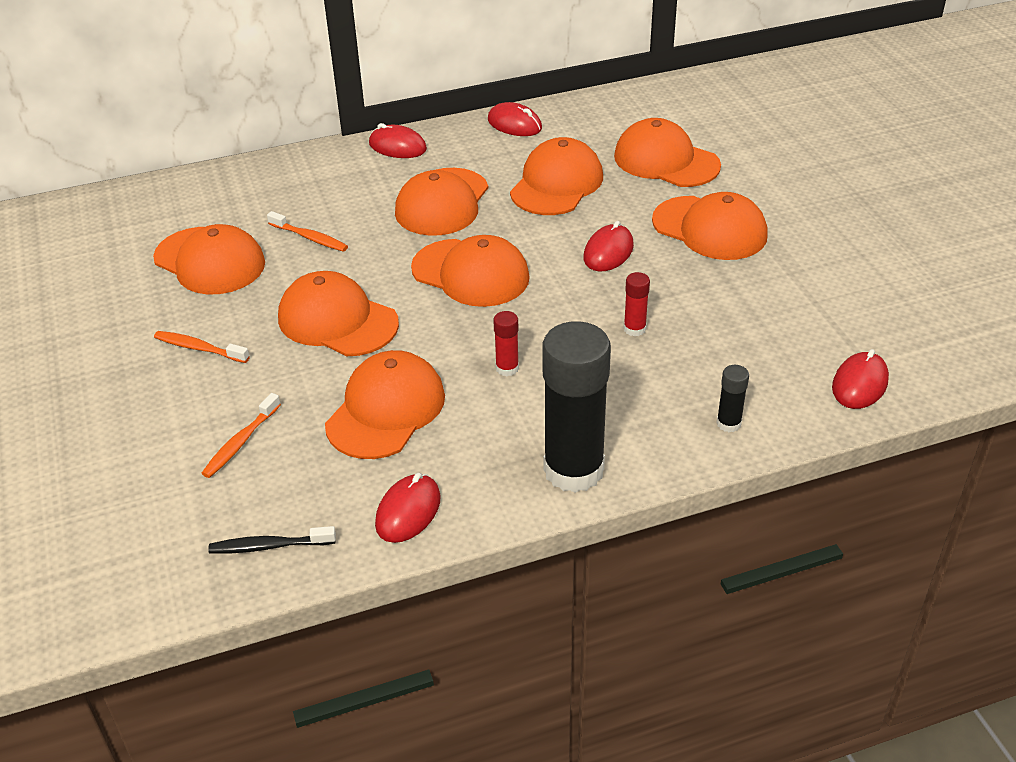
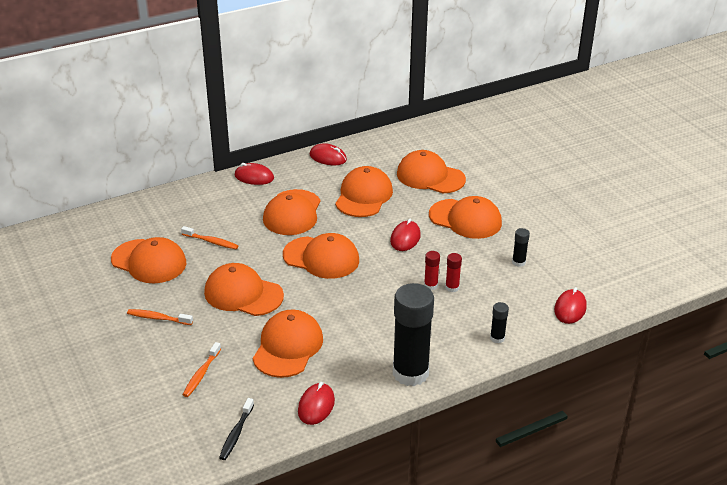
camera: 10 degrees left, 5 degrees down
(269, 546) = (236, 434): black toothbrush -> black toothbrush turned 60 degrees counterclockwise
(507, 368) = (357, 315): red glue stick -> red glue stick (452, 287)
(785, 302) = (518, 262): none -> black glue stick

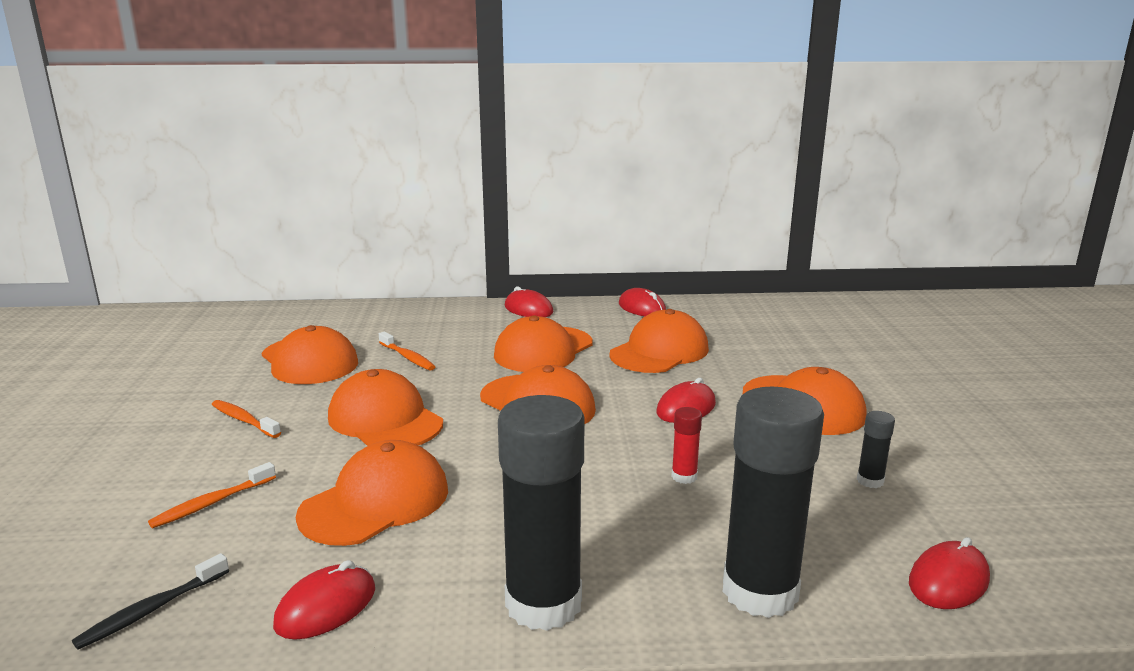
camera: 25 degrees right, 15 degrees down
(430, 176) = (776, 349): orange cap -> none
(452, 287) = (720, 488): red glue stick -> none
(497, 338) = (760, 591): black glue stick -> black glue stick, size x2.37

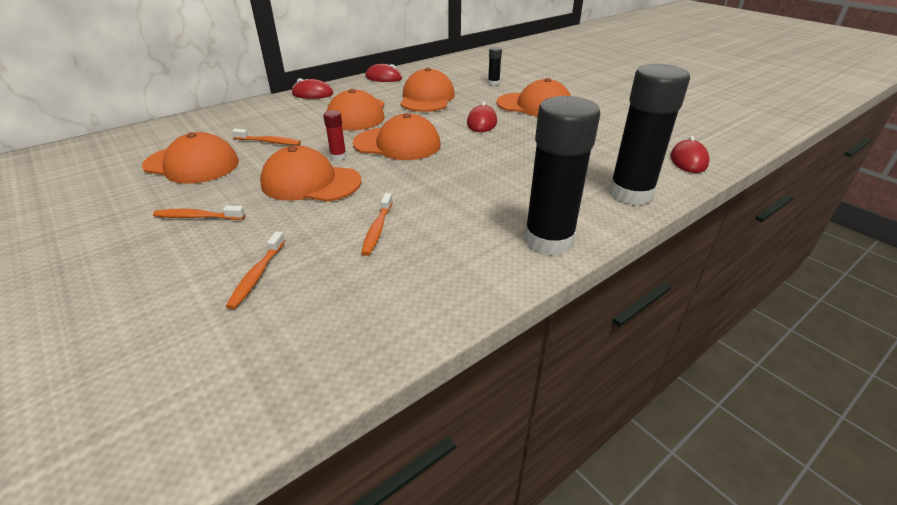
camera: 35 degrees left, 15 degrees up
(151, 610) = (317, 355): black toothbrush -> none
(326, 607) = (435, 296): red mouse -> none
(375, 502) = (377, 229): orange cap -> orange toothbrush
(684, 476) = (527, 155): red glue stick -> red glue stick (338, 156)
(870, 481) = (607, 130): black glue stick -> black glue stick (493, 83)

